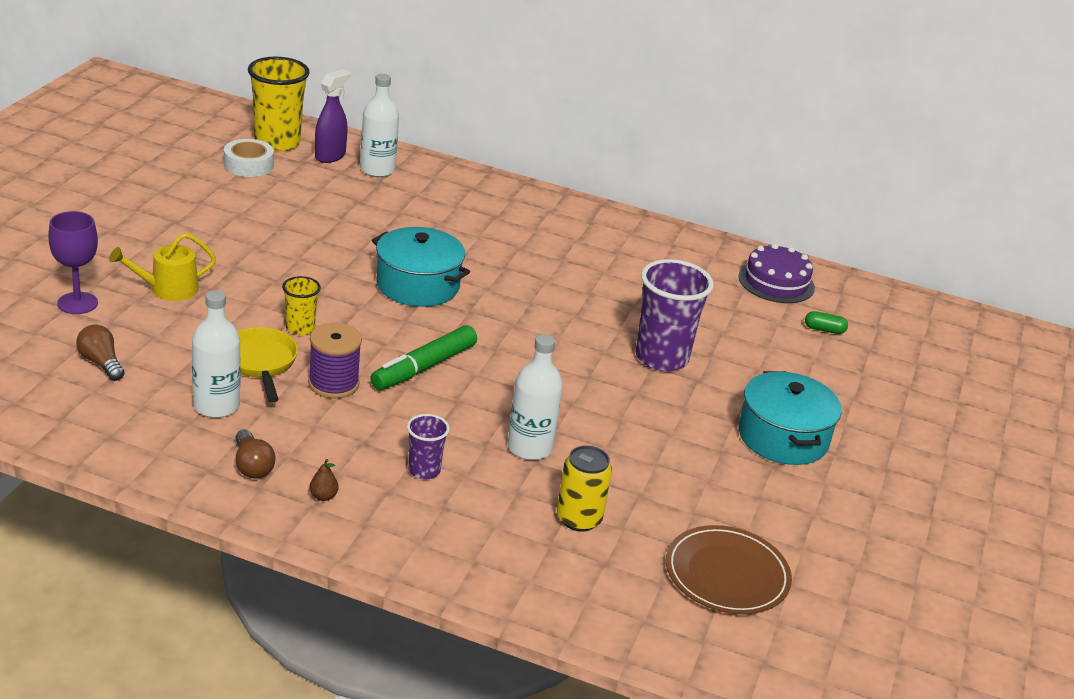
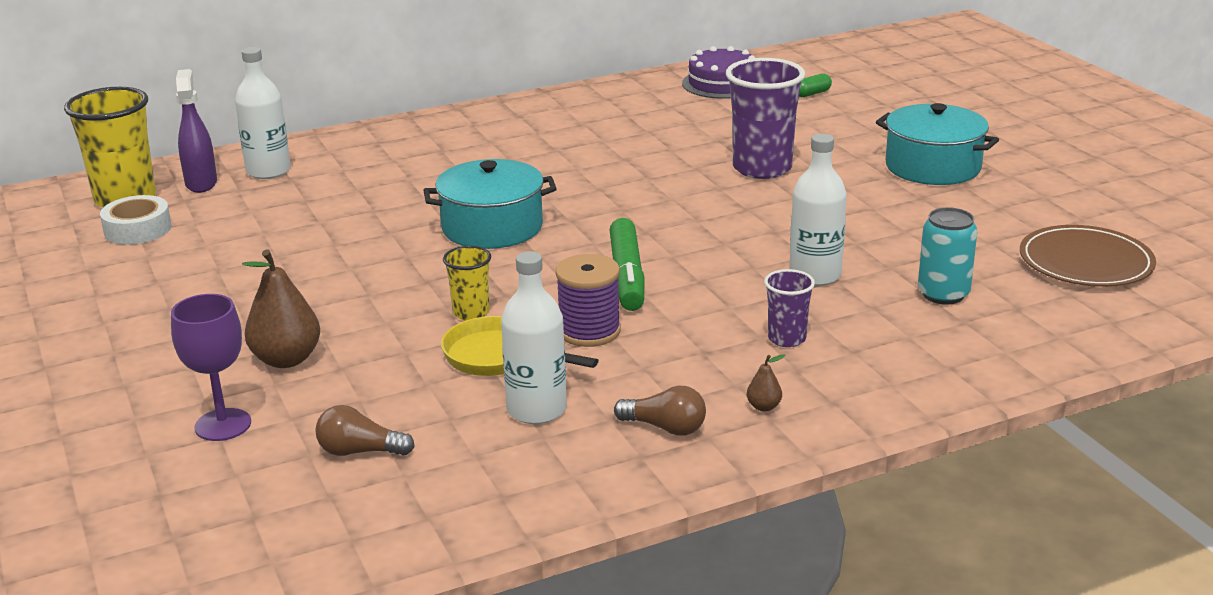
camera: 40 degrees left, 5 degrees down
(168, 289) = (286, 359): yellow watering can -> brown pear
(579, 519) = (943, 294): yellow can -> turquoise can

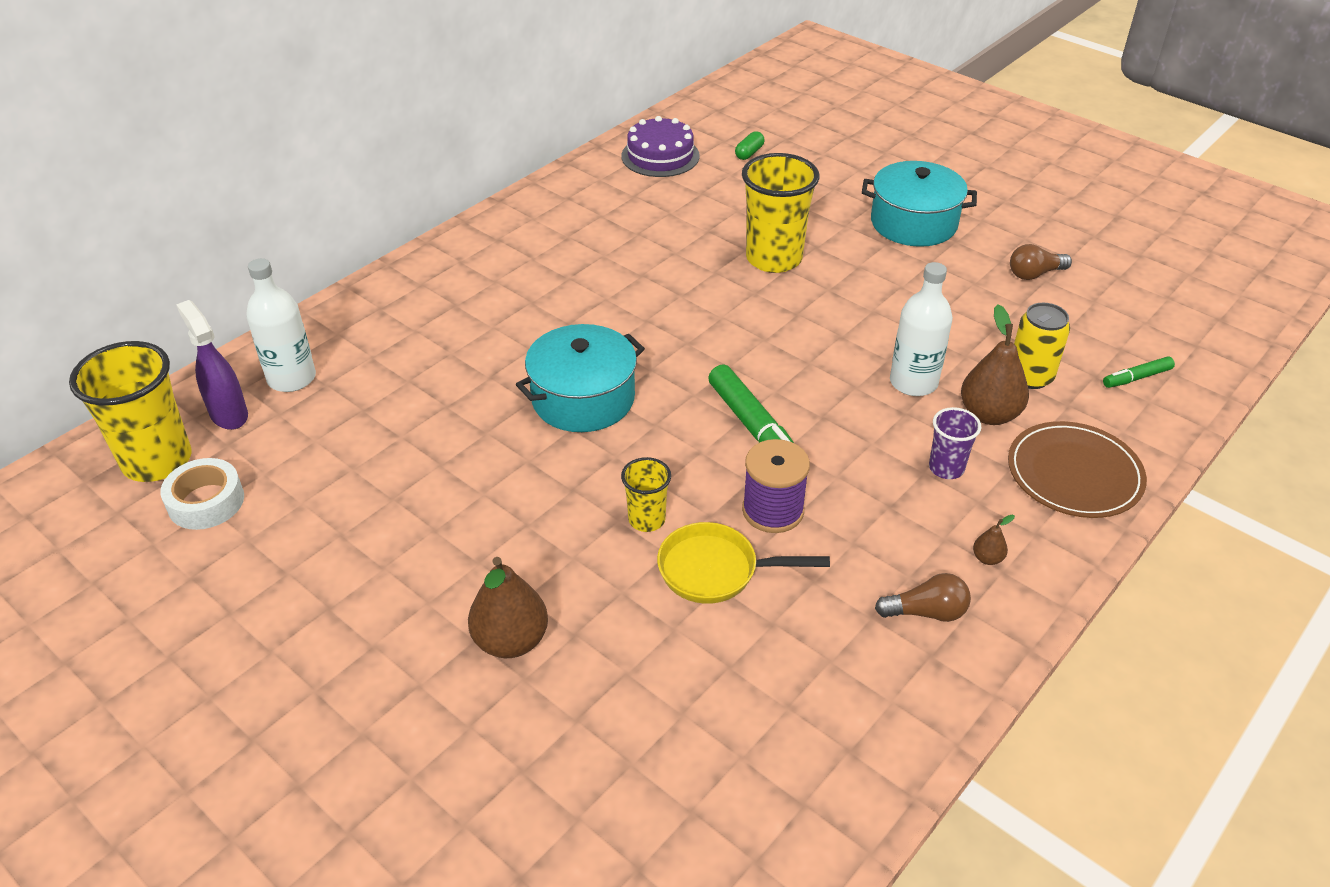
camera: 25 degrees left, 15 degrees up
(223, 425) = (513, 754): purple goblet -> none
(360, 451) = (677, 741): brown light bulb -> brown light bulb (1034, 274)
(536, 410) = (800, 628): white bottle -> none
(762, 168) = (773, 259): purple cup -> yellow cup
(870, 312) = (989, 414): none -> brown pear
(943, 294) = (1030, 377): turquoise can -> yellow can
(1063, 317) = (1136, 378): none -> green marker
(1085, 262) = (1108, 308): brown plate -> brown plate (1074, 473)

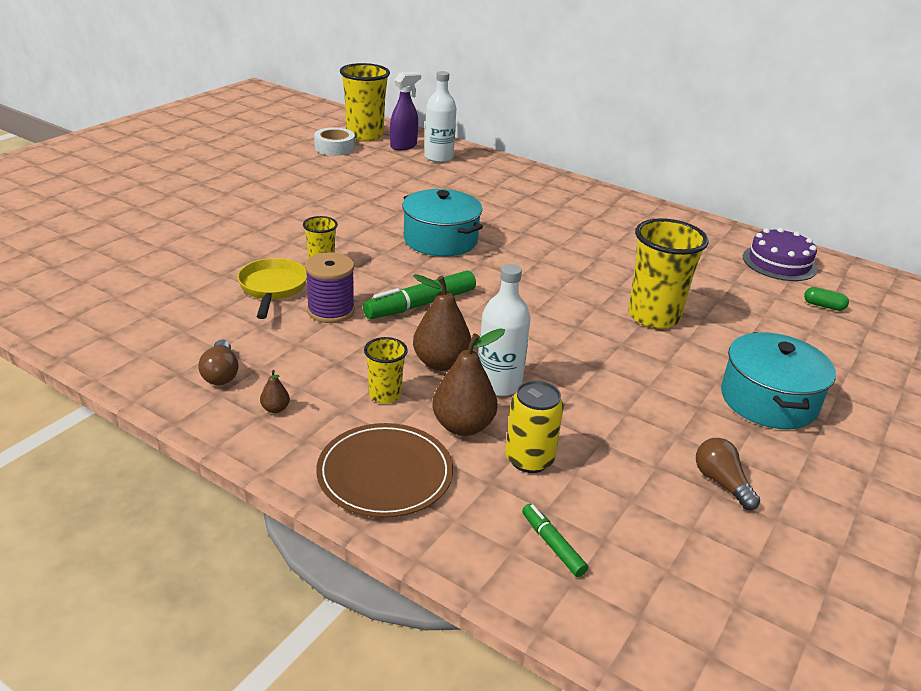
camera: 80 degrees right, 10 degrees down
(511, 641) = (223, 226): brown pear -> brown pear (441, 363)
(946, 468) = (385, 395): purple cup -> yellow cup

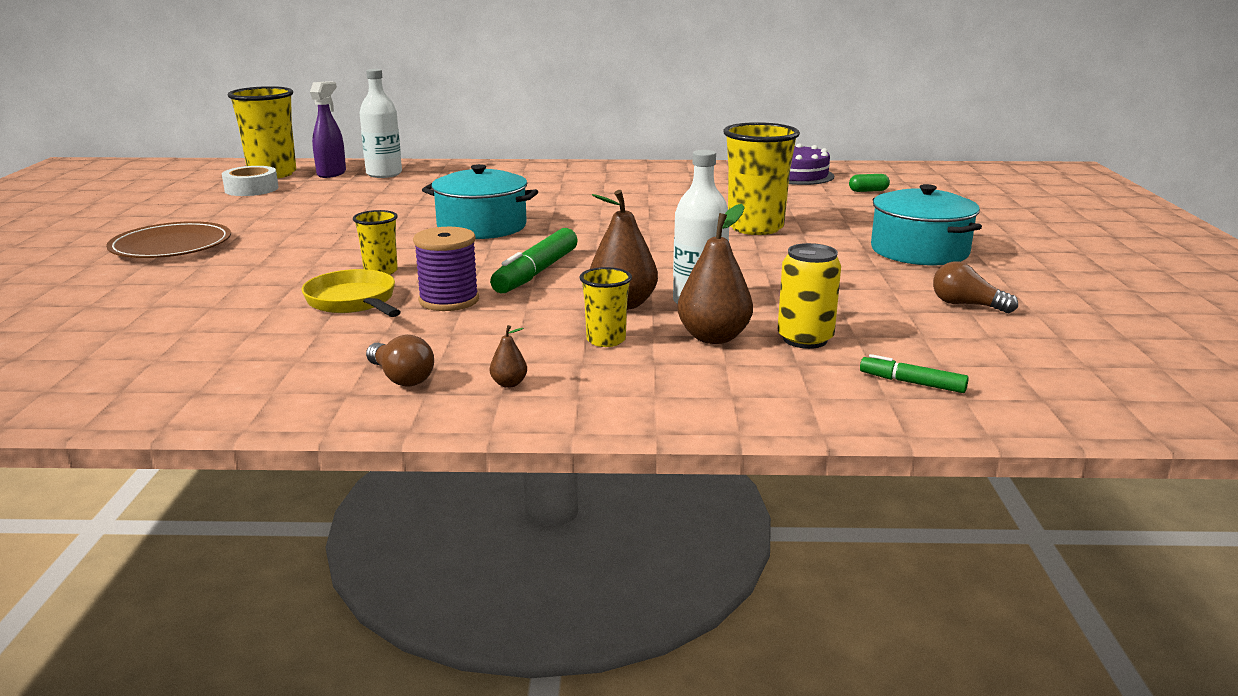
camera: 30 degrees left, 10 degrees down
(385, 473) = (697, 390): brown plate -> brown plate (171, 246)

